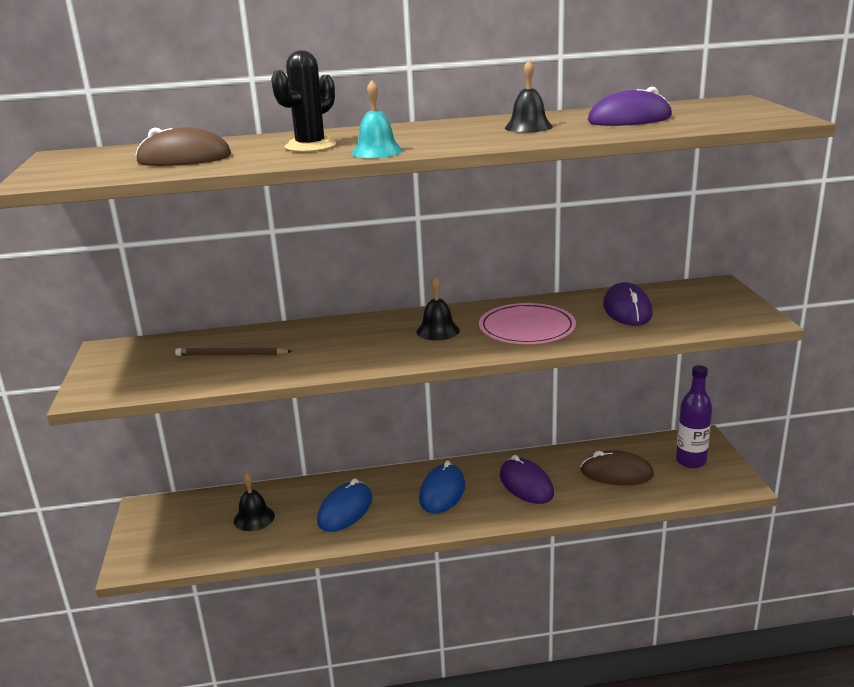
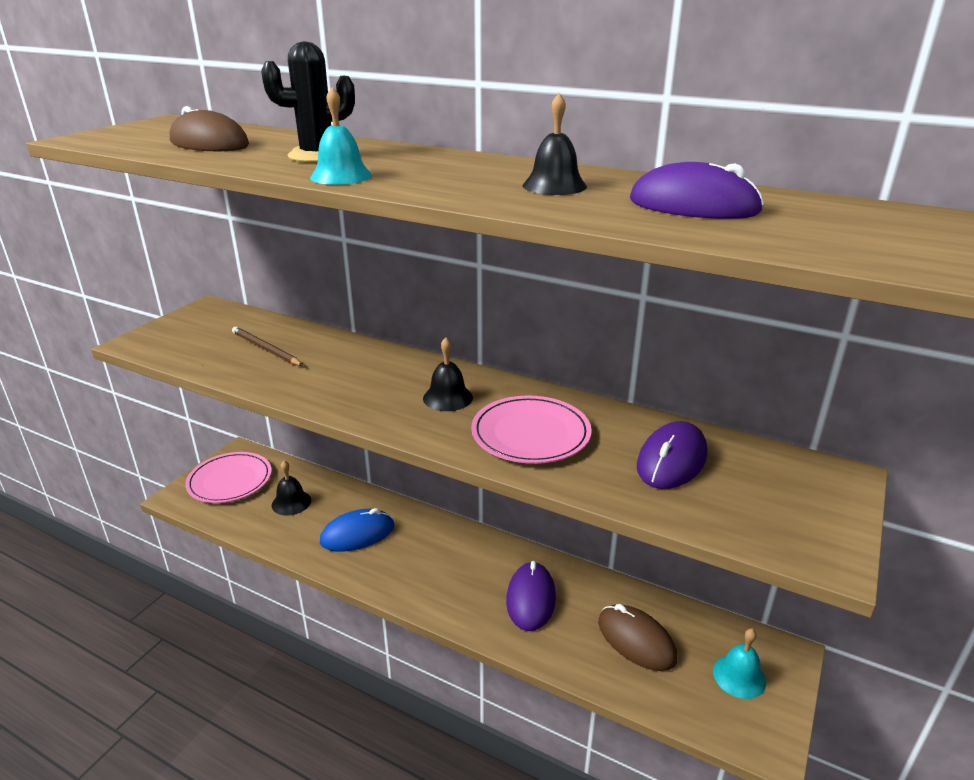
camera: 35 degrees right, 5 degrees up
(167, 530) = (230, 480): none -> pink plate
(442, 492) = (450, 562): blue mouse -> none
(690, 461) = (739, 676): purple bottle -> turquoise bell

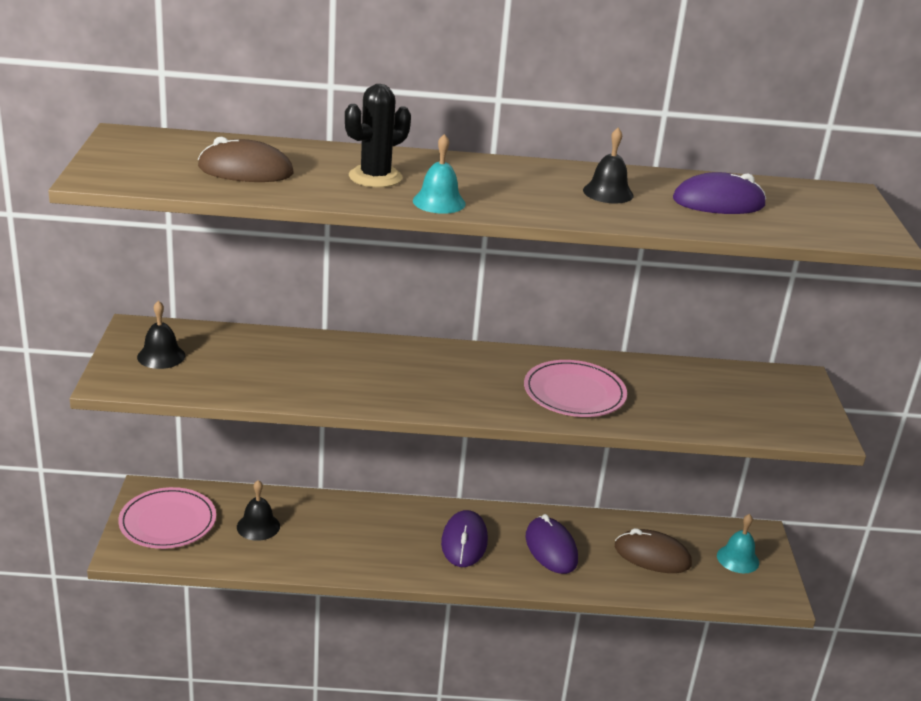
camera: 30 degrees left, 0 degrees up
(265, 349) = (261, 363): brown pencil -> none
(357, 534) = (353, 538): blue mouse -> none
(447, 398) = (480, 376): black bell -> black bell (161, 356)
(671, 460) = (689, 391): purple mouse -> purple mouse (464, 542)

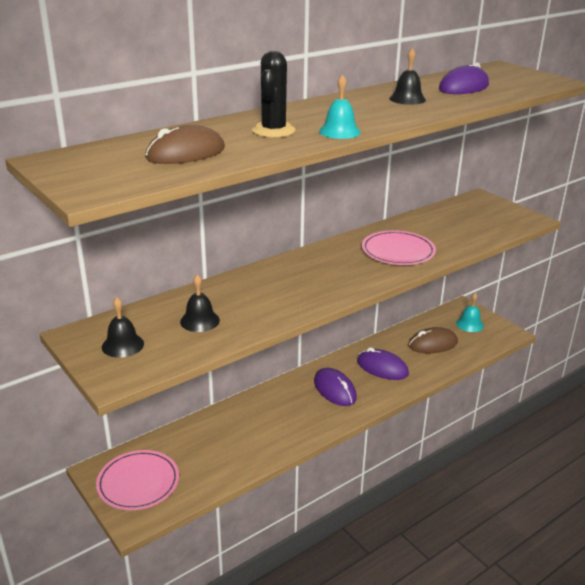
camera: 35 degrees left, 0 degrees up
(258, 526) = (203, 450): black bell -> black bell (199, 321)

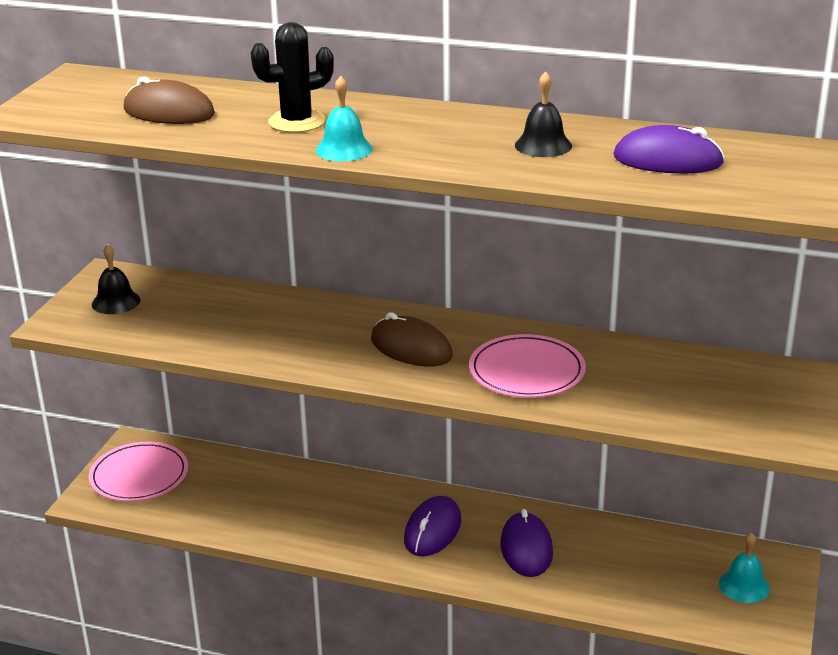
camera: 55 degrees right, 0 degrees up
(199, 321) = (203, 319): black bell -> none
(432, 344) = (641, 570): brown mouse -> brown mouse (411, 348)

